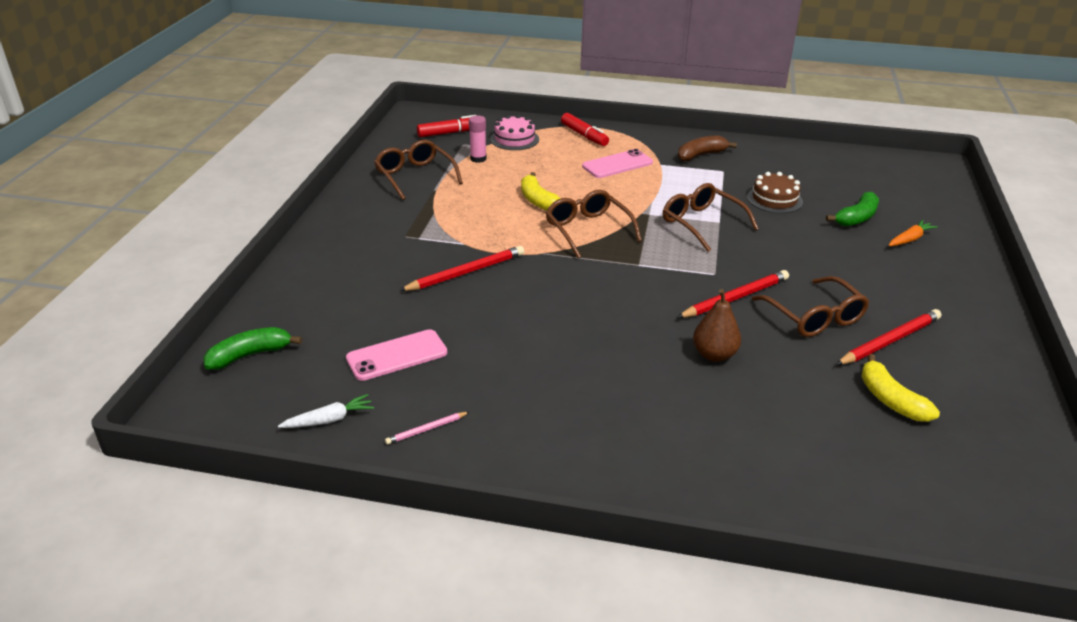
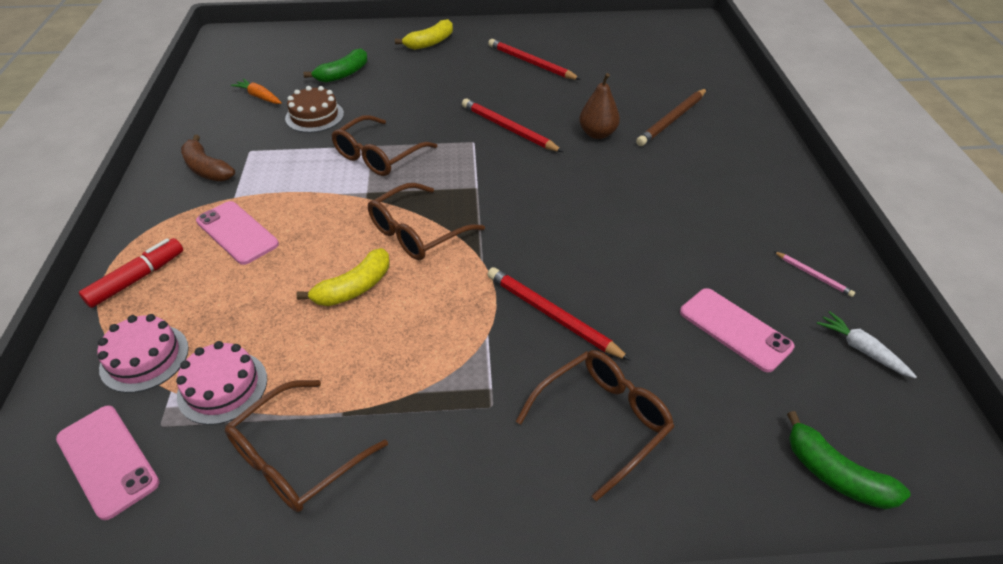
camera: 105 degrees left, 10 degrees up
(450, 133) = (107, 460): red marker -> pink phone
(478, 159) = (222, 387): pink glue stick -> pink cake
(736, 423) = (672, 119): none -> brown pencil
(814, 317) = (517, 92): brown glasses -> brown glasses (602, 421)
(856, 218) = (343, 74): green banana -> green banana turned 105 degrees clockwise
(890, 400) = (600, 64): yellow banana -> yellow banana (430, 43)
(910, 239) = (375, 52): orange carrot -> orange carrot (259, 97)

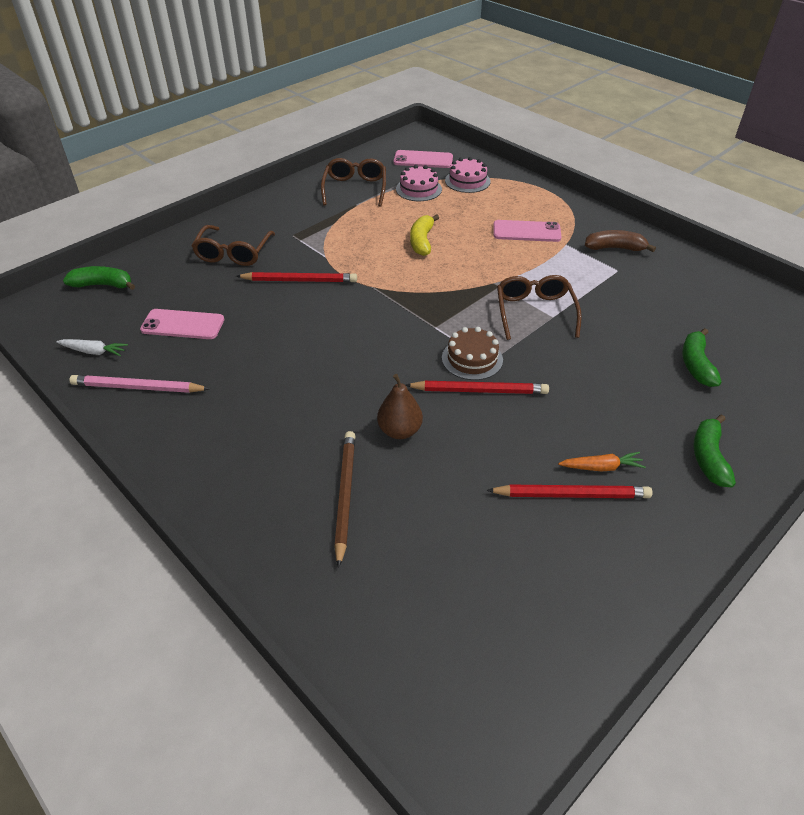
camera: 140 degrees right, 0 degrees up
(137, 279) = (530, 196): red marker -> none
(259, 97) = (702, 307): orange carrot -> orange carrot (601, 467)
(314, 116) = (633, 315): brown cake -> brown cake (472, 359)
(417, 232) = (431, 281): brown glasses -> none
(430, 43) = (709, 457): yellow banana -> green banana
(813, 275) = (138, 387): pink pencil -> pink pencil, size x1.93

